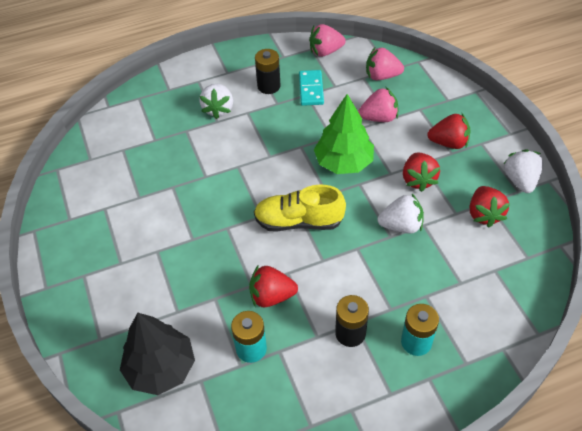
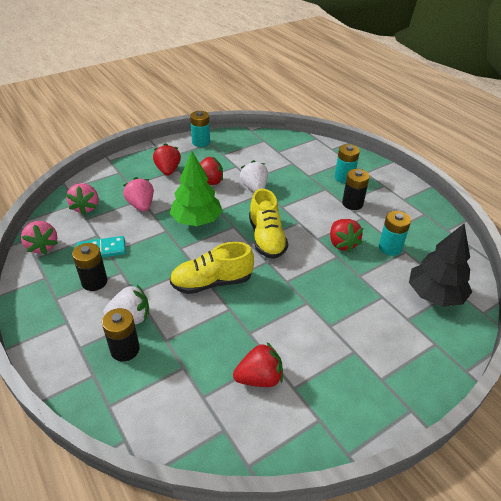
camera: 105 degrees left, 10 degrees down
(185, 106) = (125, 349): none -> black battery
(243, 166) = (212, 282): none -> yellow shoe
(484, 214) = (234, 155): red strawberry -> red strawberry (259, 378)
(520, 180) = (201, 142): white strawberry -> turquoise battery

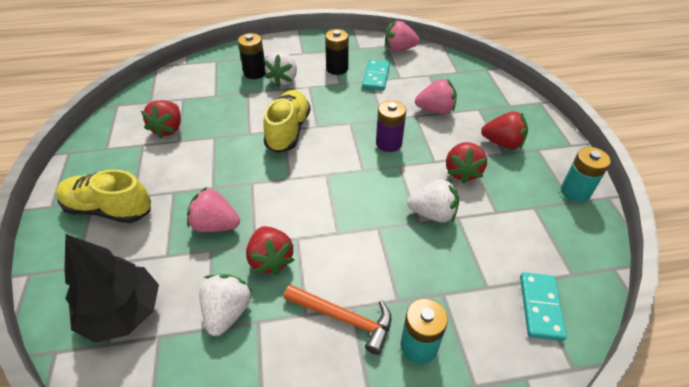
camera: 115 degrees right, 5 degrees up
(86, 207) = (448, 76): pink strawberry -> pink strawberry (215, 225)
(196, 220) = (389, 143): green tree -> purple battery
(266, 238) = (325, 190): yellow shoe -> yellow shoe (109, 209)
(291, 148) = (540, 307): none -> turquoise domino
(342, 244) = (271, 259): red strawberry -> red strawberry turned 120 degrees counterclockwise
(352, 203) = (344, 318): black battery -> orange hammer
(390, 248) = (227, 312): turquoise battery -> white strawberry

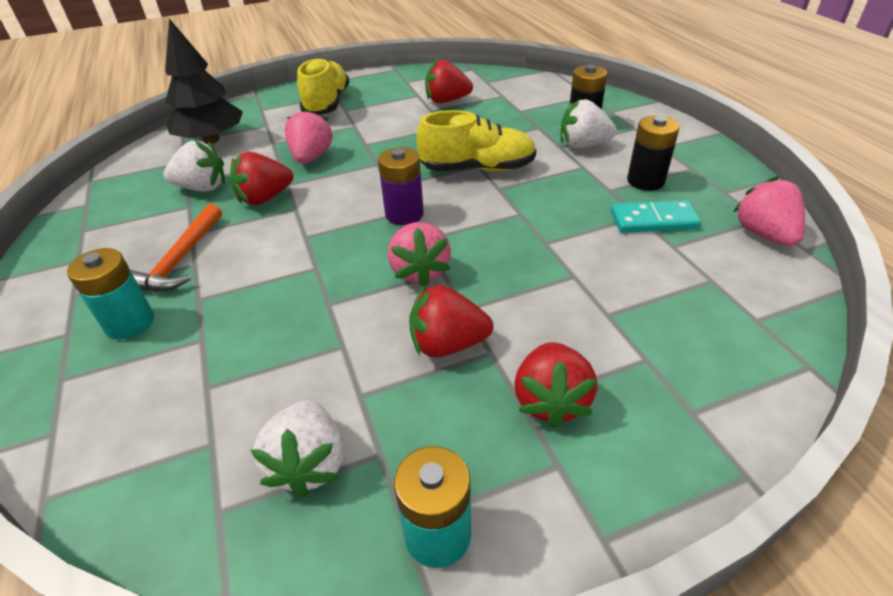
camera: 80 degrees right, 5 degrees down
(389, 143) = (488, 255): purple battery -> purple battery (404, 214)
(433, 213) = (346, 316): white strawberry -> white strawberry (309, 463)
(435, 110) = (603, 298): pink strawberry -> pink strawberry (420, 271)
(540, 307) = (159, 455): turquoise domino -> none

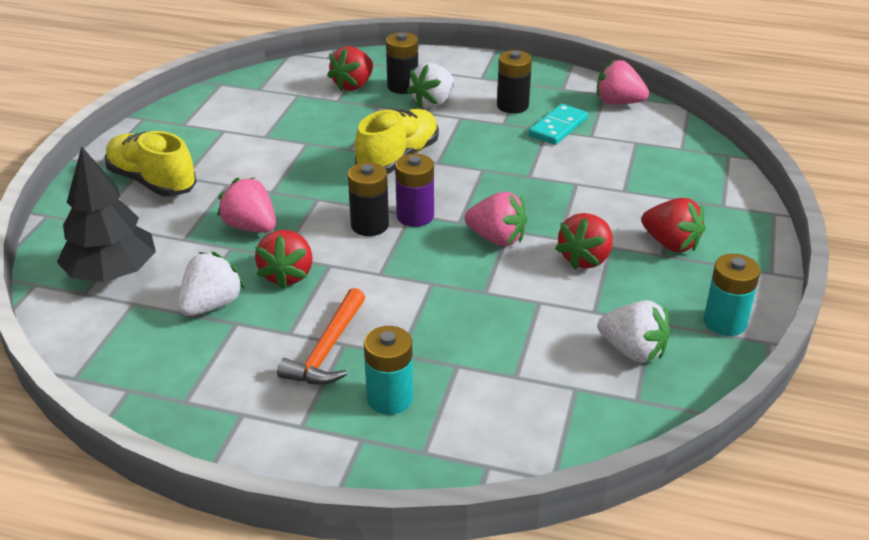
camera: 55 degrees left, 5 degrees down
(180, 260) = (327, 349): orange hammer -> orange hammer turned 60 degrees clockwise
(367, 200) = (369, 225): none -> black battery
(447, 101) = (261, 122): red strawberry -> red strawberry (353, 85)

